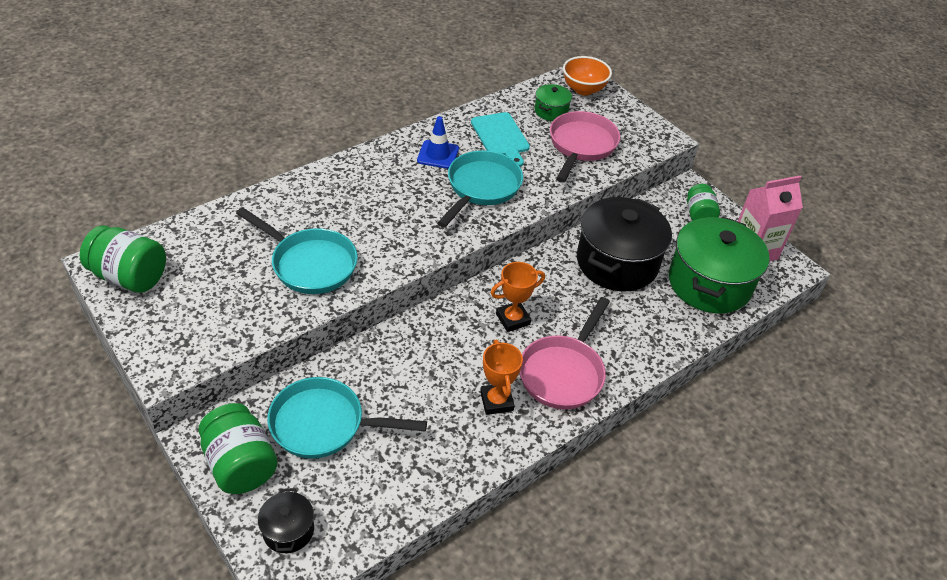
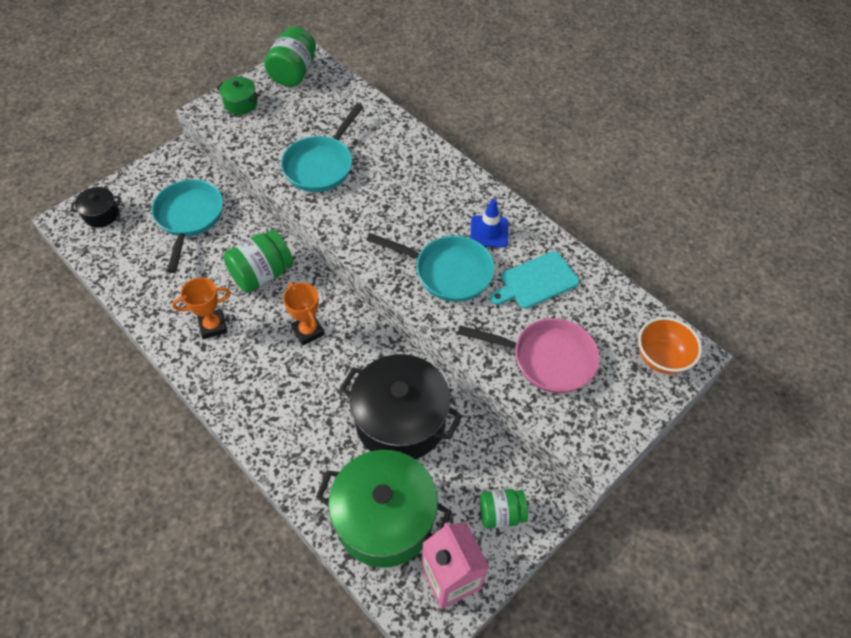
camera: 85 degrees right, 10 degrees up
(241, 464) = (155, 180): green jar -> green jar (262, 274)
(551, 111) = (602, 325): green pot -> green pot (241, 104)
(563, 372) = (247, 376): pink pan -> none

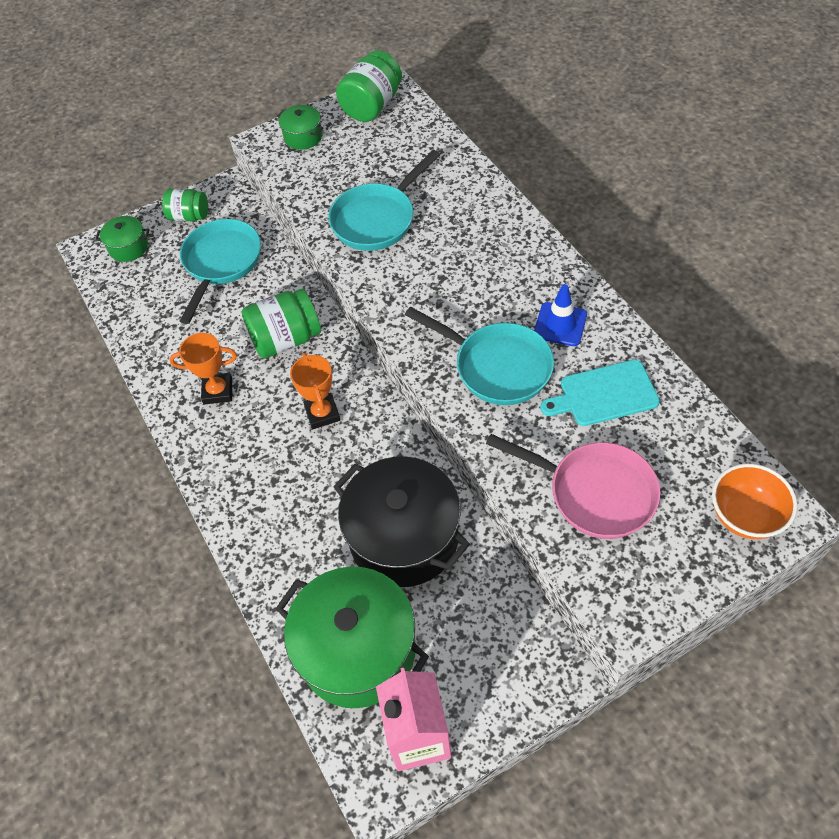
camera: 20 degrees right, 0 degrees up
(101, 214) = (128, 247): black pot -> green pot
(501, 513) = (498, 672): green jar -> green jar (189, 216)

